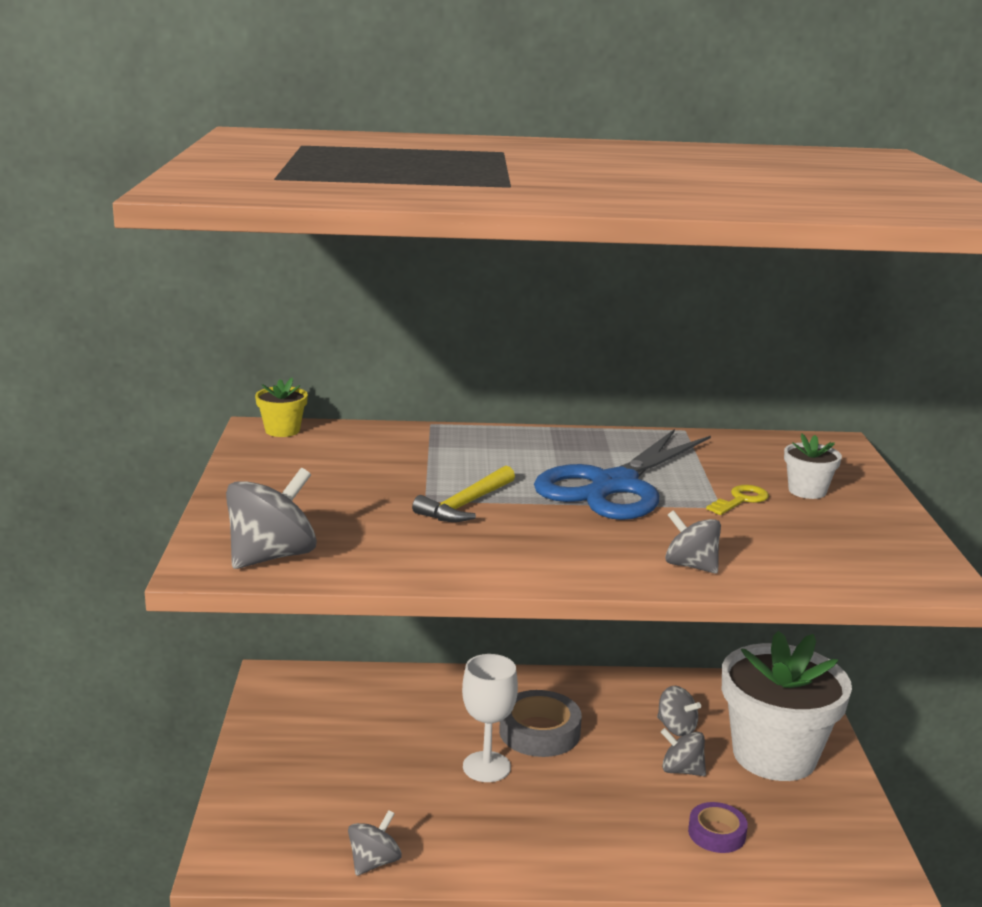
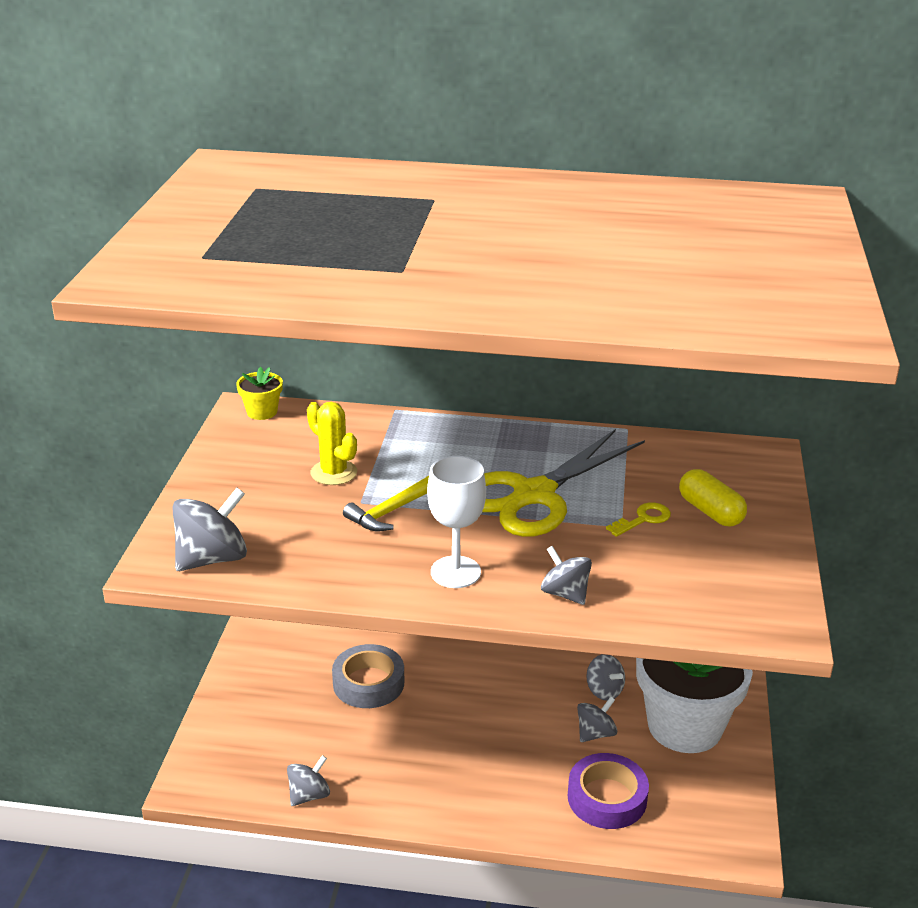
camera: 10 degrees right, 10 degrees up
(384, 477) = (334, 473): none -> yellow cactus
(486, 767) = (425, 714): white goblet -> white goblet (455, 572)
(539, 732) = (481, 684): grey tape -> grey tape (368, 683)
(614, 485) = (534, 495): blue scissors -> yellow scissors
(681, 770) = (595, 733): grey spinning top -> grey spinning top turned 105 degrees clockwise
(716, 833) = (607, 798): purple tape -> purple tape, size x1.59
(807, 491) = (710, 512): white flower pot -> yellow capsule

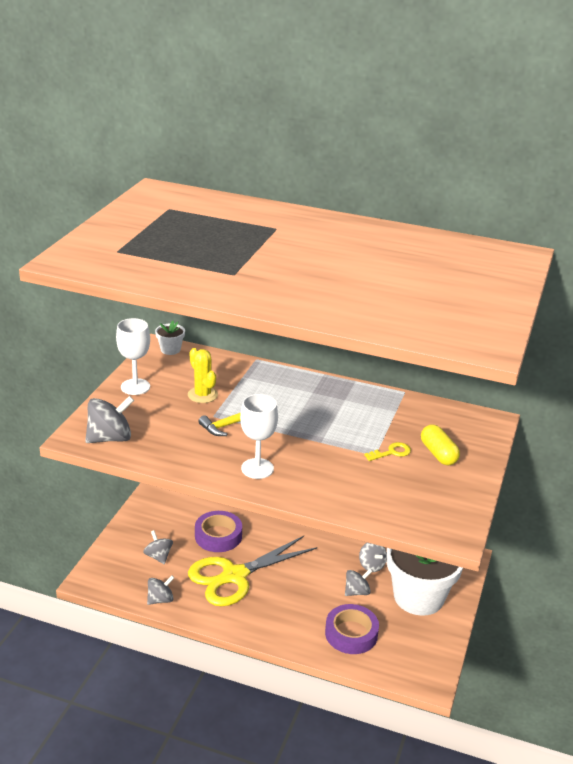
camera: 10 degrees right, 0 degrees up
(226, 474) = (135, 387): none -> white goblet
(262, 412) = (170, 349): yellow flower pot -> white flower pot
(368, 683) = (218, 536): grey tape -> purple tape
(534, 495) = (326, 427): yellow scissors -> yellow scissors (234, 576)
(565, 593) = (322, 492): grey spinning top -> grey spinning top (158, 556)

